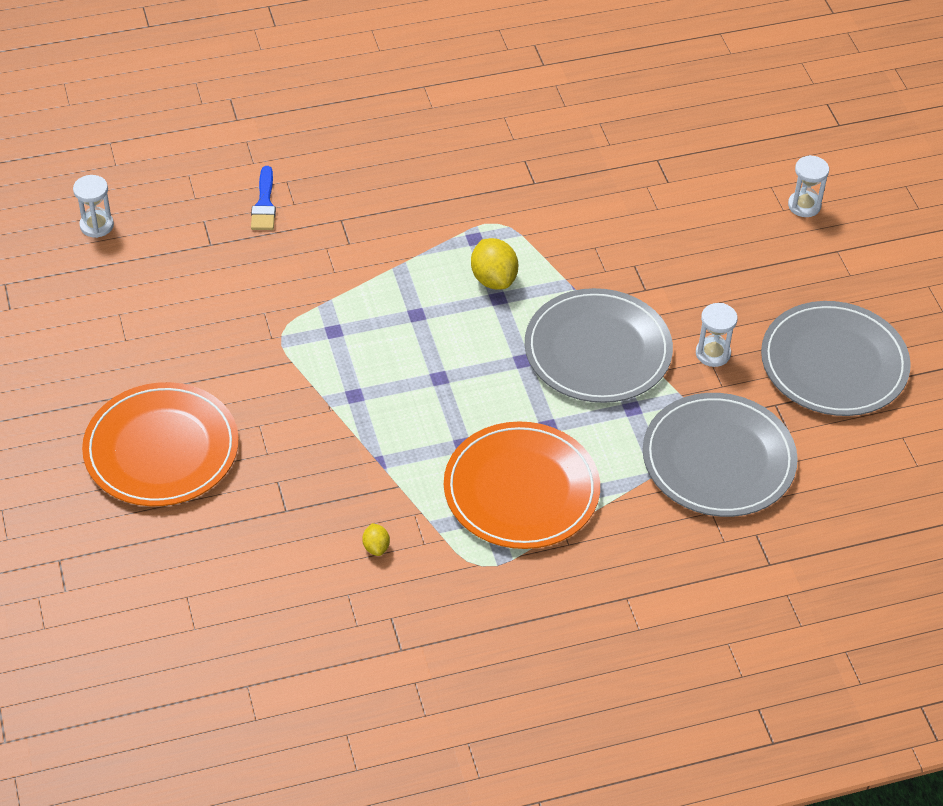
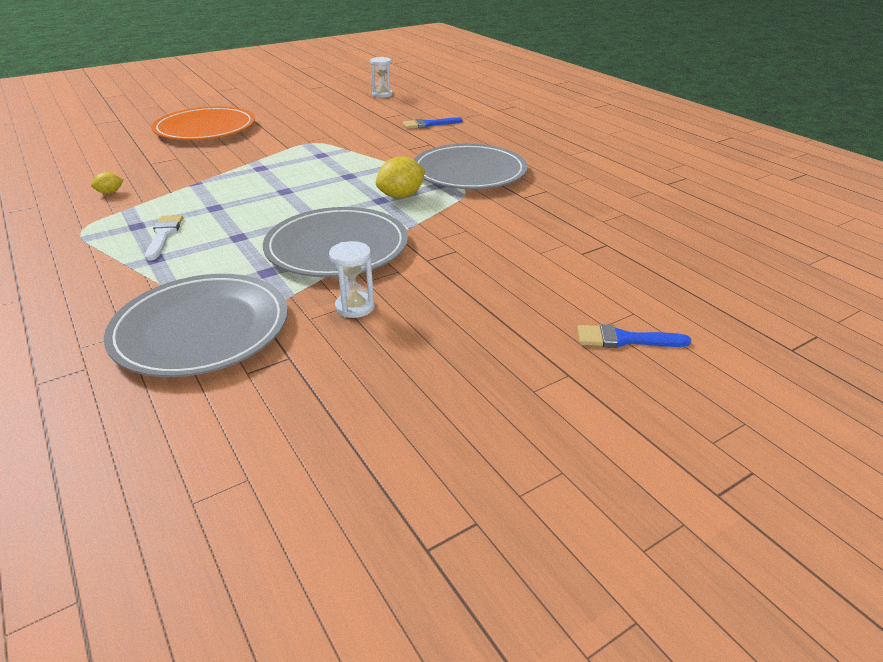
camera: 75 degrees right, 15 degrees down
(521, 490) = (164, 235): orange plate -> white brush
(804, 205) = (624, 339): white hourglass -> blue brush
(834, 363) = (370, 395): grey plate -> grey plate (469, 172)

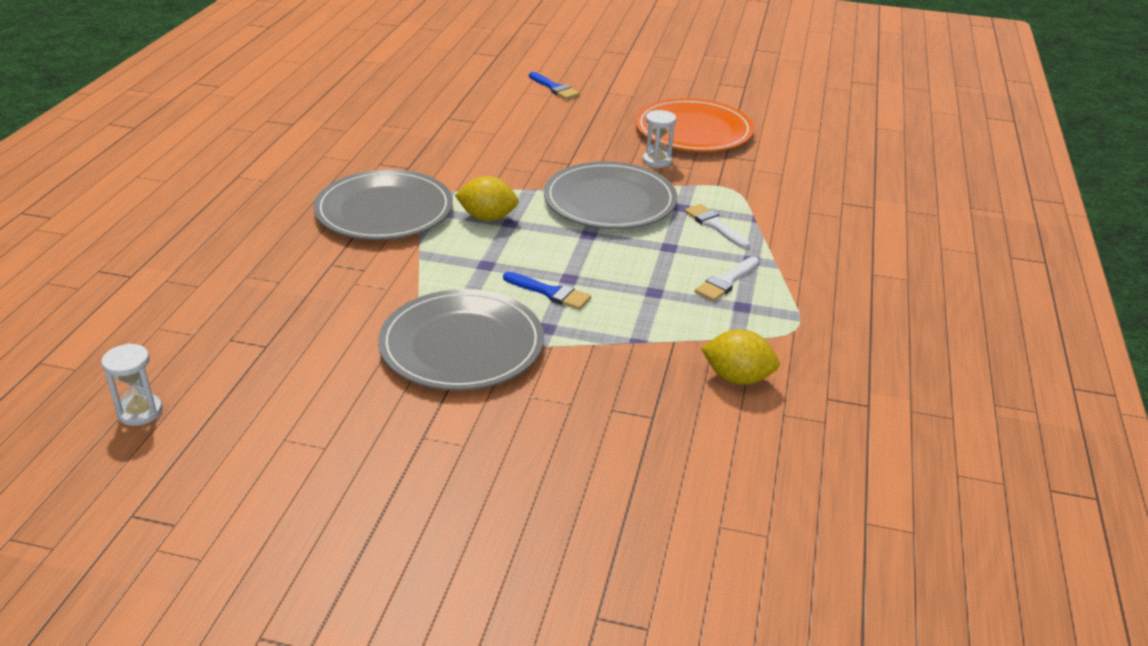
camera: 135 degrees left, 0 degrees up
(110, 192) = (737, 378): yellow lemon -> yellow lemon, size x1.89
(201, 329) = (760, 192): grey plate -> grey plate (462, 345)
(205, 128) = (502, 474): orange plate -> orange plate (693, 131)
(217, 271) = (714, 225): none -> white brush
(429, 124) = (257, 297): blue brush -> blue brush (550, 293)

